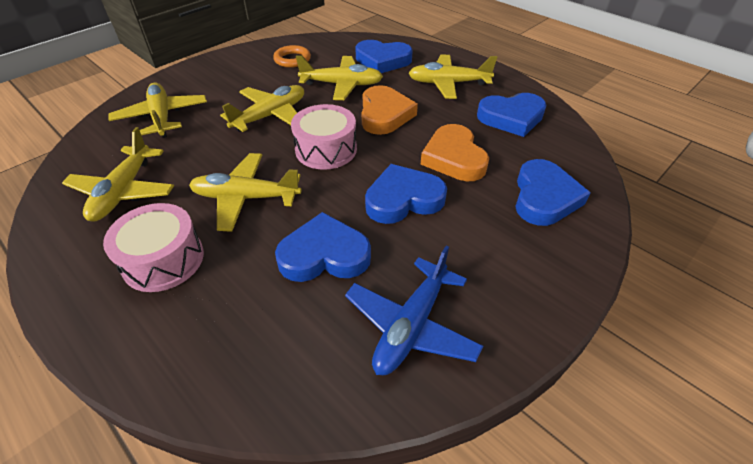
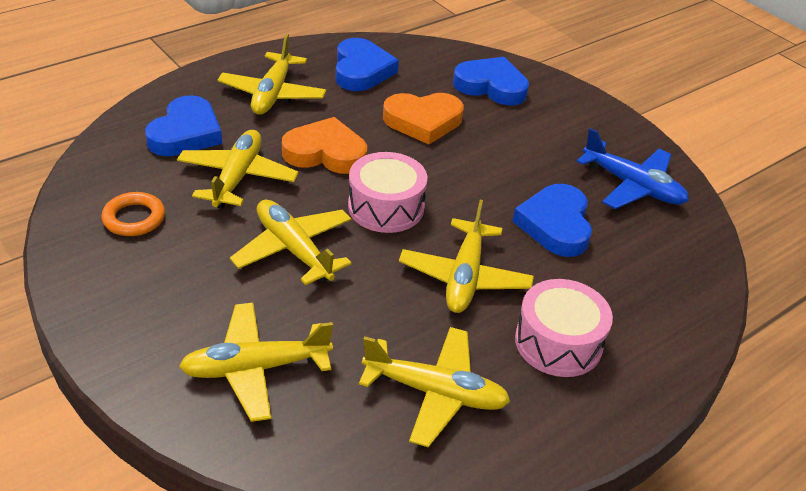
camera: 85 degrees left, 5 degrees down
(403, 199) = (483, 165): blue heart -> none

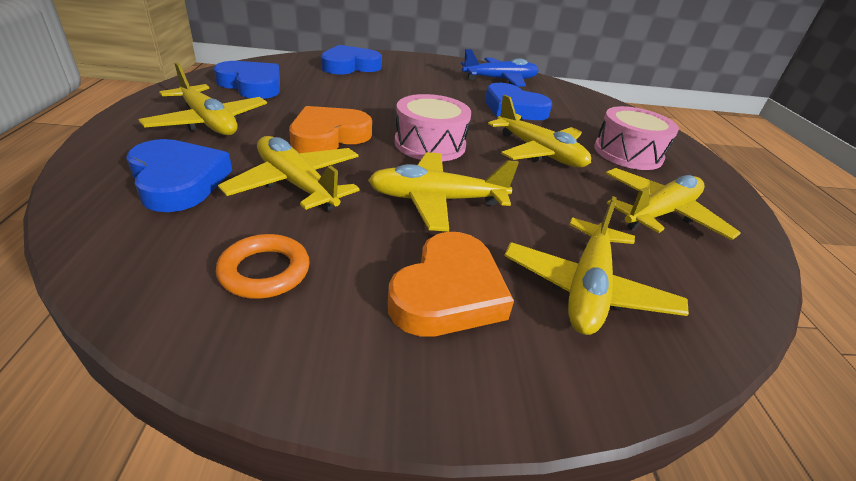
camera: 55 degrees left, 5 degrees down
(423, 121) = (351, 95): orange heart -> orange heart (448, 292)

